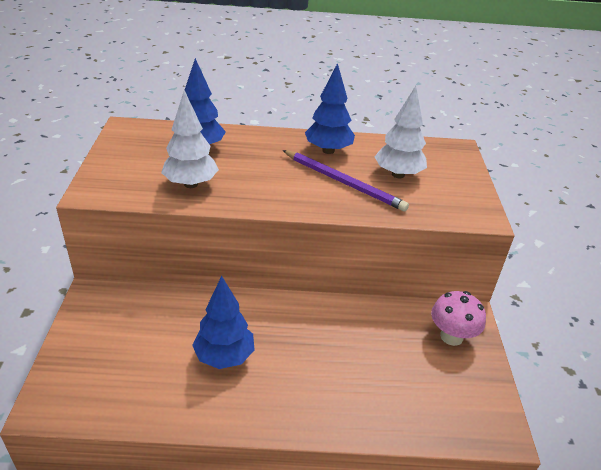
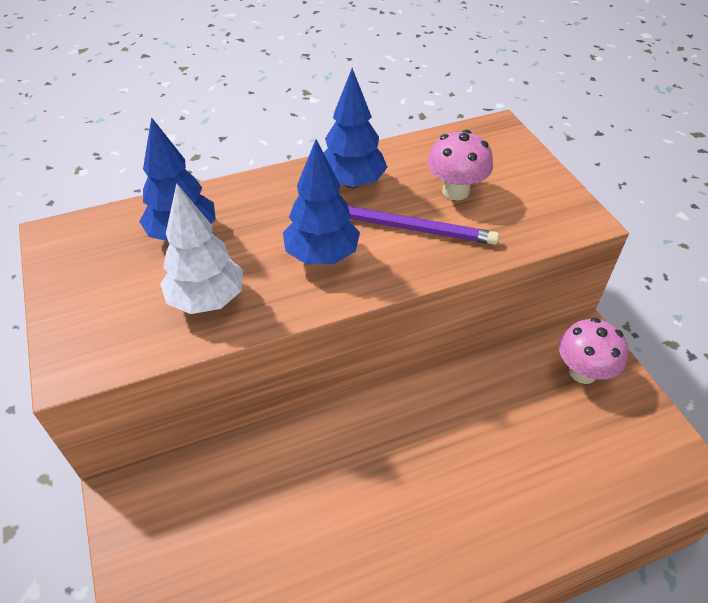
camera: 20 degrees left, 10 degrees up
(224, 357) = (348, 513): blue tree -> blue tree (322, 256)
(398, 174) = (455, 191): white tree -> pink mushroom

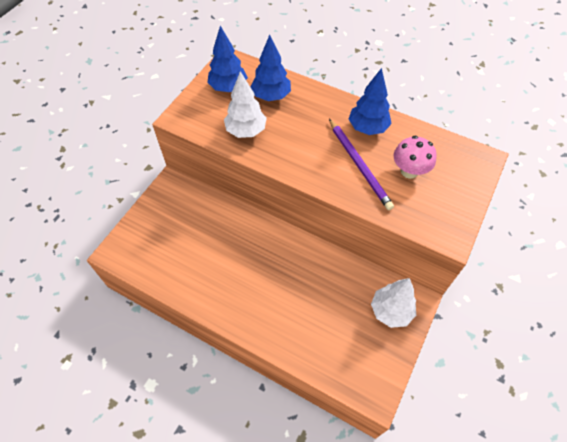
camera: 50 degrees right, 10 degrees up
(322, 256) = (309, 150): blue tree -> blue tree (228, 88)
(582, 372) = (391, 311): pink mushroom -> white tree

